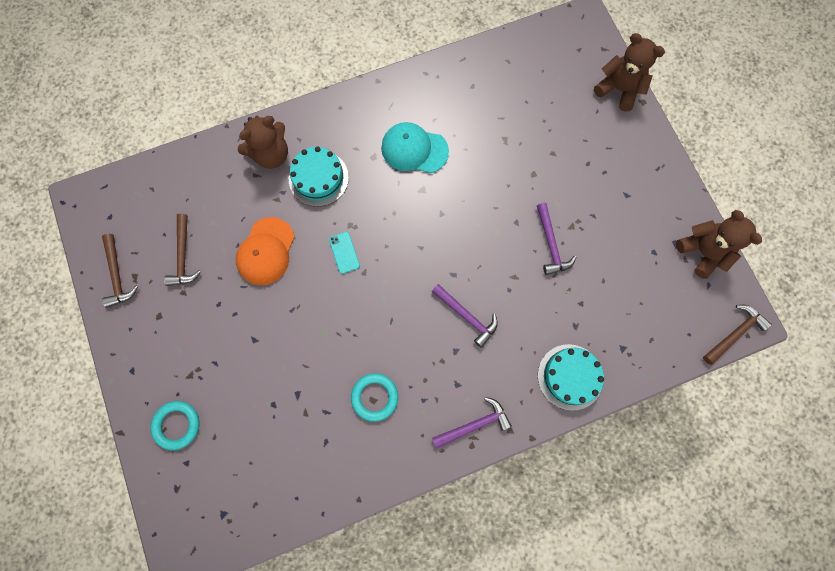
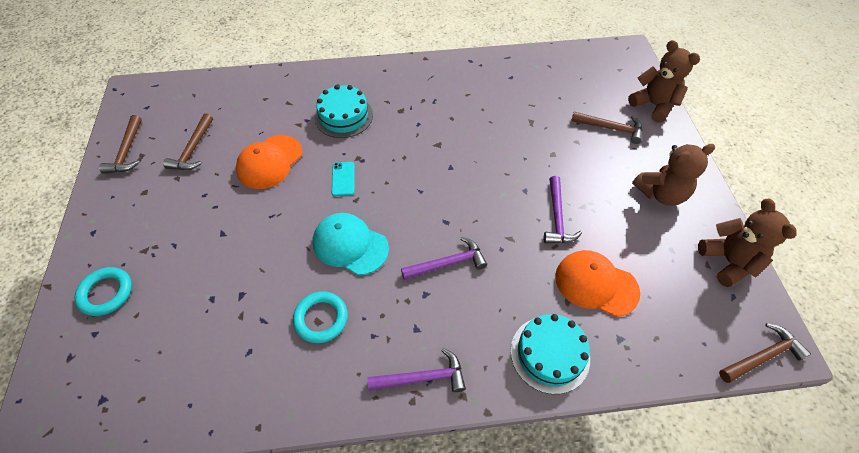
camera: 15 degrees right, 20 degrees down
(271, 154) = (309, 91): brown teddy bear -> brown teddy bear (661, 193)
(414, 149) = (441, 112): turquoise cap -> turquoise cap (350, 245)
(466, 316) = (448, 263): purple hammer -> purple hammer turned 75 degrees counterclockwise
(582, 129) = (611, 128): none -> brown hammer
(595, 303) = (596, 284): none -> orange cap

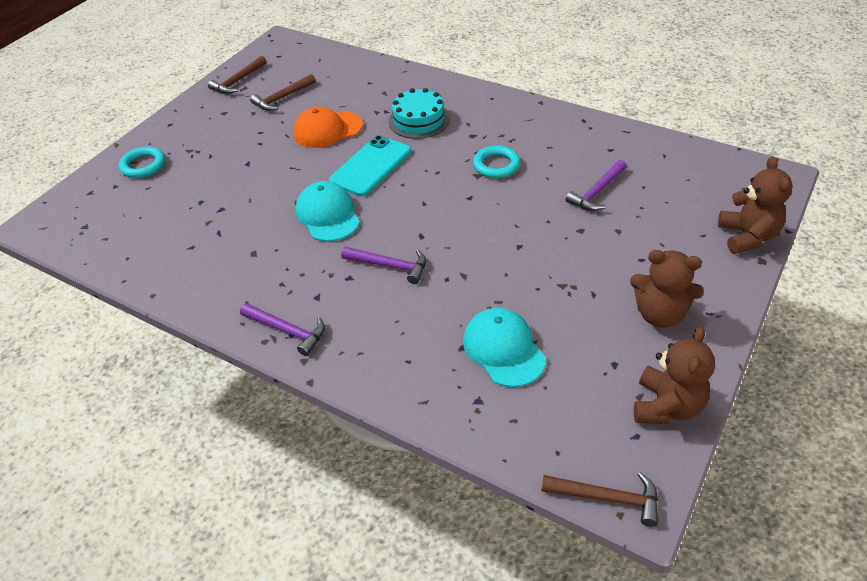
camera: 40 degrees right, 10 degrees down
(321, 318) = (257, 252): turquoise ring -> turquoise ring (496, 165)
(343, 179) = (370, 166): turquoise phone -> turquoise phone, size x2.04
(550, 354) = (403, 374): turquoise cake -> none
(557, 217) = (525, 281): purple hammer -> purple hammer (597, 192)
(596, 284) = (503, 349): orange cap -> turquoise cap
(611, 128) = (670, 235): brown hammer -> none

